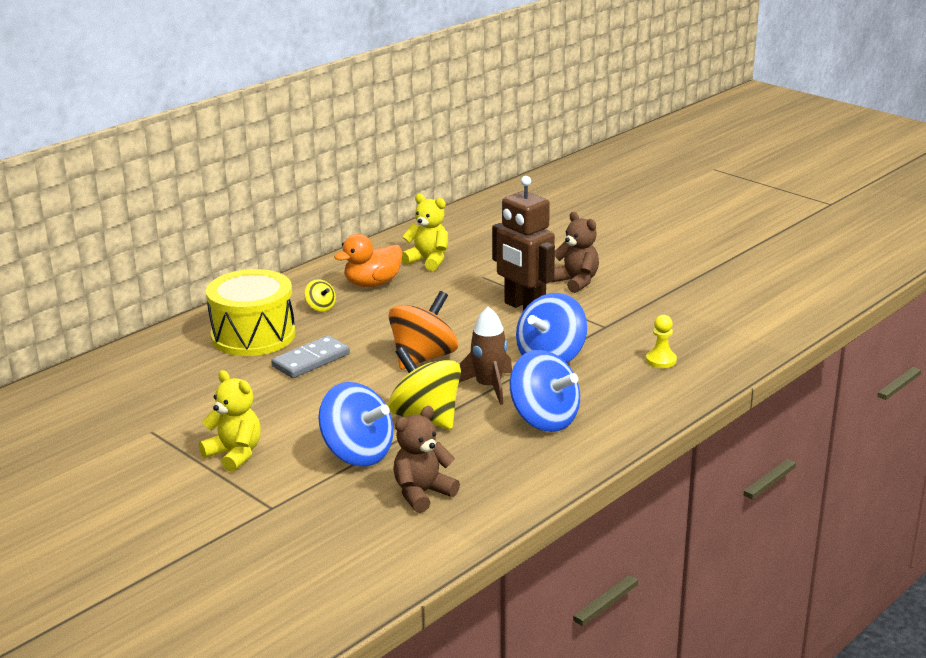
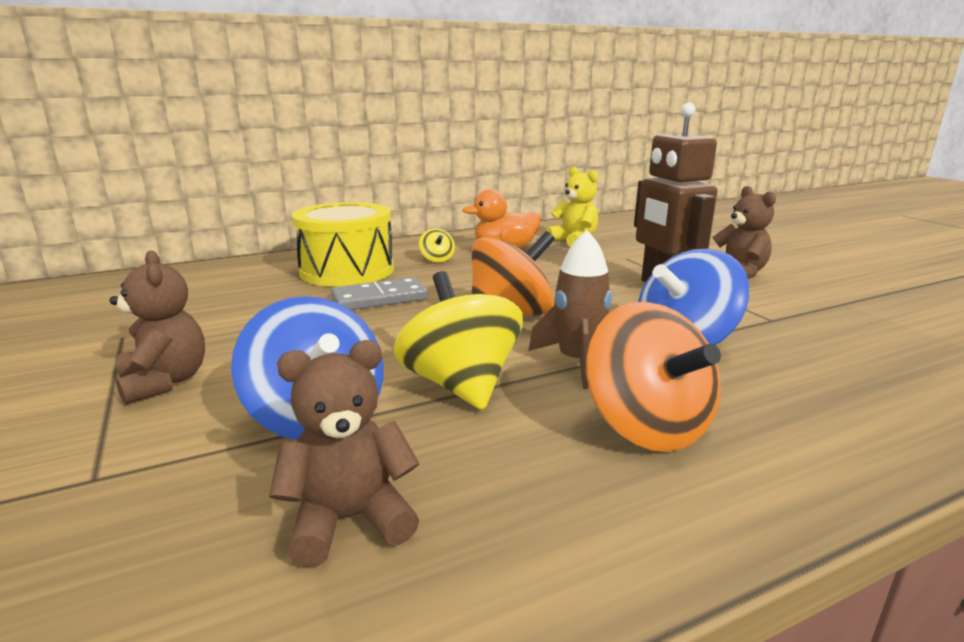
camera: 20 degrees right, 5 degrees down
(235, 454) = (165, 382): yellow teddy bear -> brown teddy bear
(544, 419) = (646, 426): blue spinning top -> orange spinning top
(661, 360) = (866, 373): yellow pawn -> none

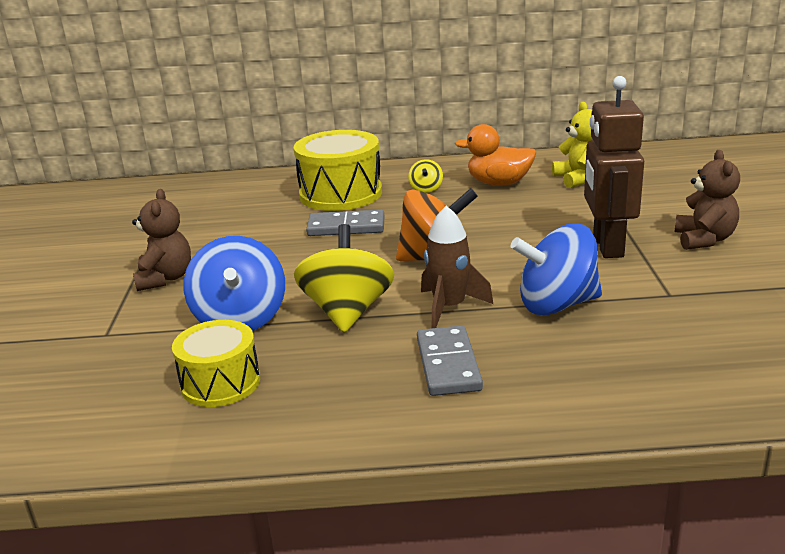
camera: 25 degrees right, 5 degrees up
(350, 520) = (220, 383): brown teddy bear -> yellow drum
(646, 426) = (448, 364): orange spinning top -> grey domino

